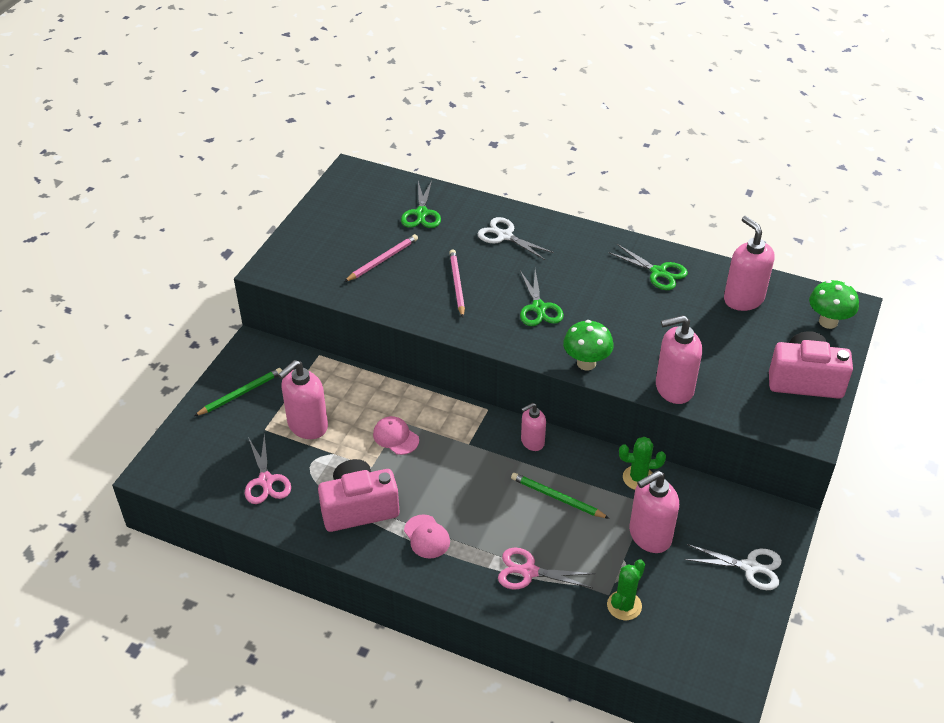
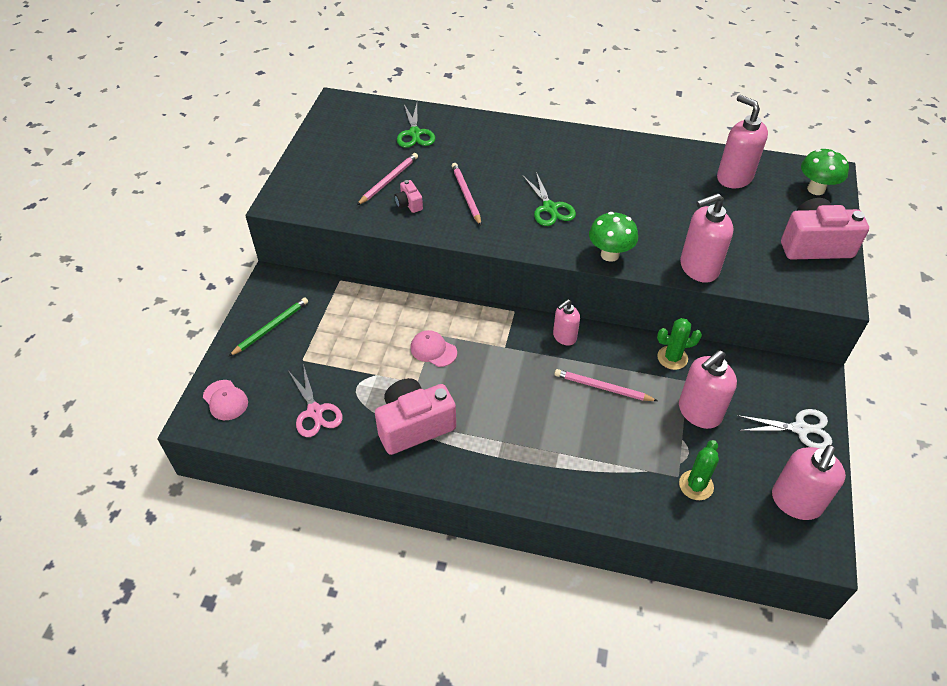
camera: 10 degrees left, 5 degrees up
(307, 426) = (344, 350): pink soap dispenser -> pink soap dispenser (796, 502)
(397, 286) = (409, 204): none -> pink camera
(426, 537) = (488, 445): pink cap -> pink cap (225, 400)
(505, 236) = (499, 145): white scissors -> none
(529, 572) = (596, 465): pink scissors -> none
(557, 498) = (602, 388): green pencil -> pink pencil
(658, 272) = (650, 162): green scissors -> none

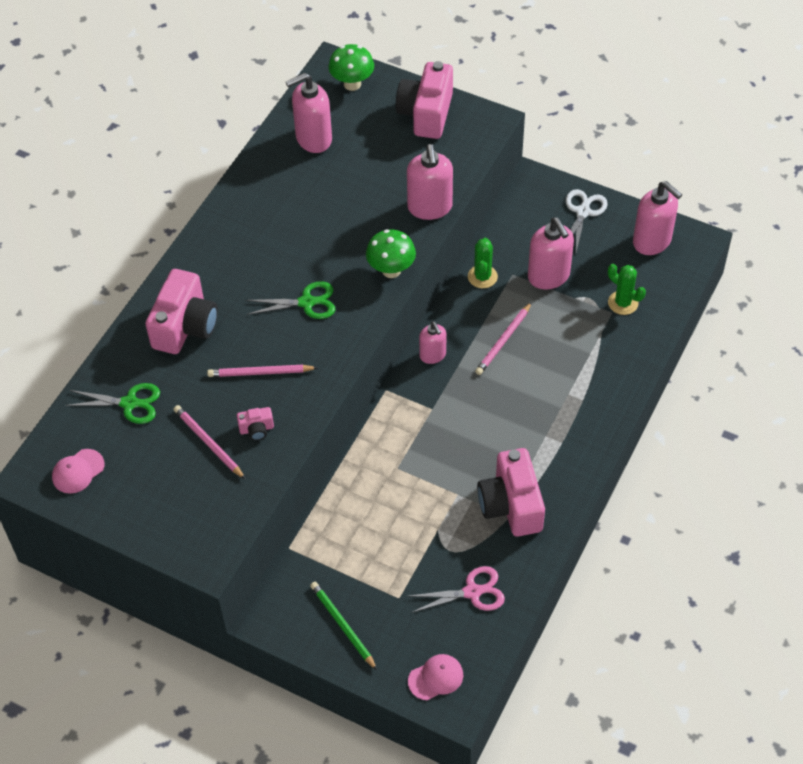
camera: 75 degrees left, 5 degrees up
(433, 350) = (419, 472): pink cap -> pink cap (78, 471)
(497, 146) = (185, 326): none -> pink camera

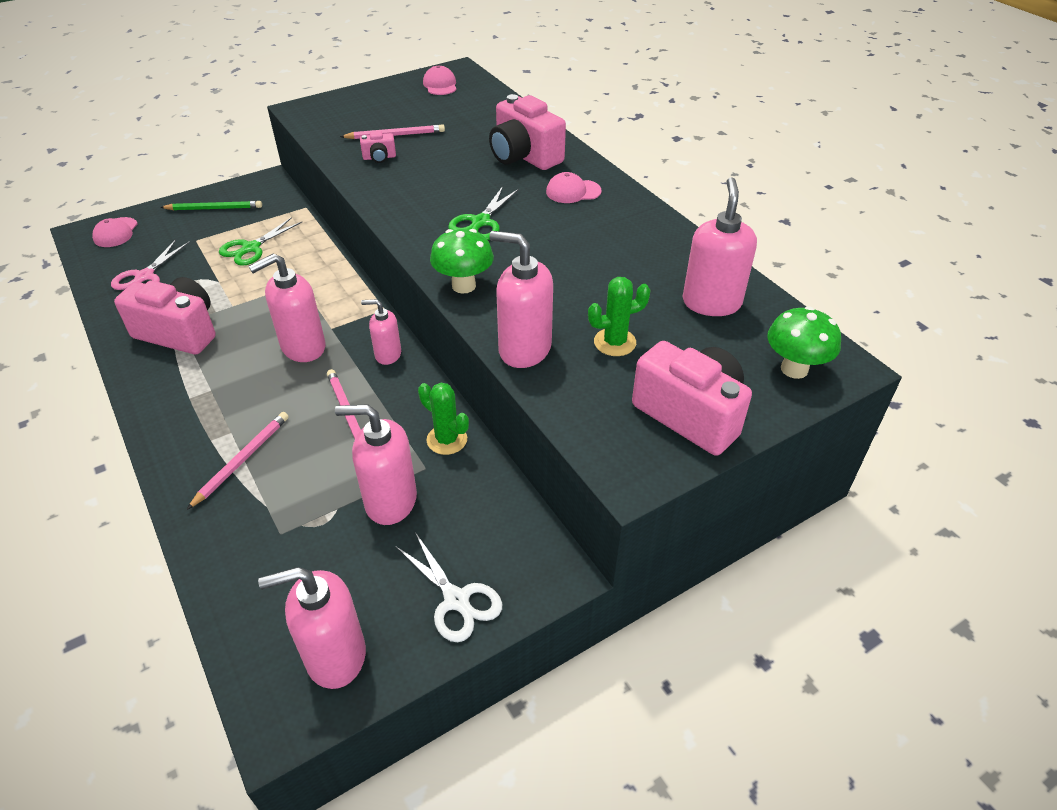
camera: 120 degrees right, 10 degrees down
(129, 403) = (475, 115): green scissors -> green scissors (251, 248)
(222, 268) = (573, 191): none -> pink cap
(256, 429) = (379, 157): pink camera -> pink camera turned 120 degrees counterclockwise
(260, 373) = (432, 175): pink pencil -> pink pencil (242, 460)
(464, 412) = (303, 347): none -> pink soap dispenser
(623, 303) = (280, 554): green cactus -> green cactus (614, 342)

